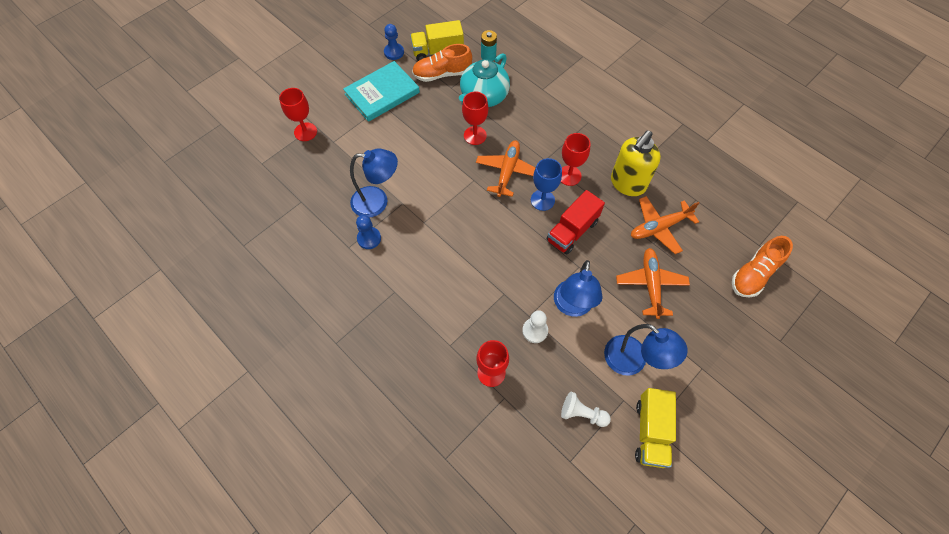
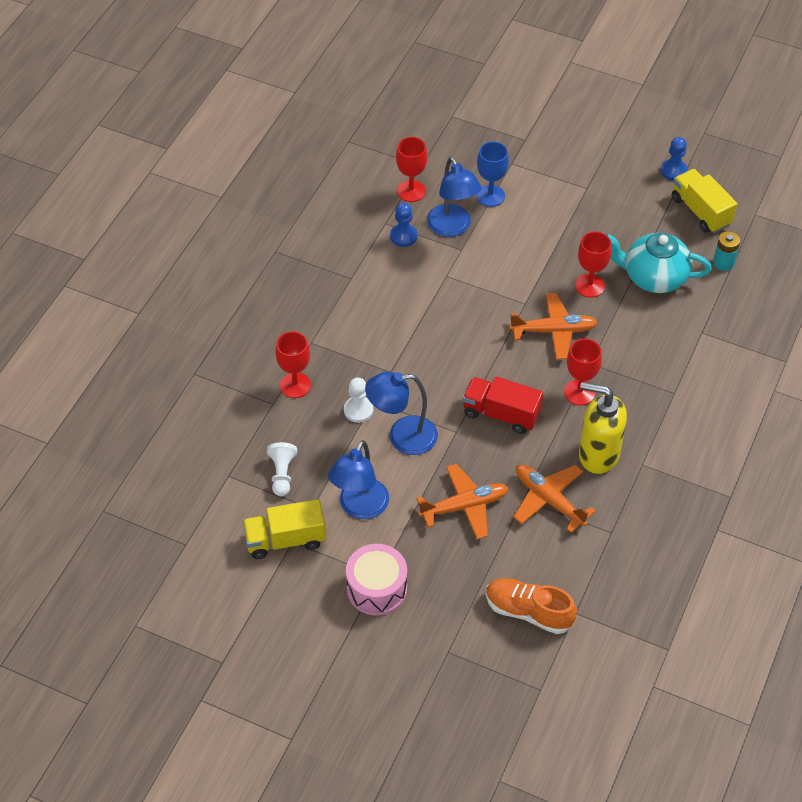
camera: 70 degrees right, 10 degrees down
(305, 132) = (511, 135): red goblet -> red goblet (411, 191)
(382, 93) = (603, 181): turquoise book -> none
(442, 74) = (666, 227): orange shoe -> none
(542, 200) = (530, 375): blue goblet -> blue goblet (490, 196)
(714, 374) = (376, 588): none -> pink drum

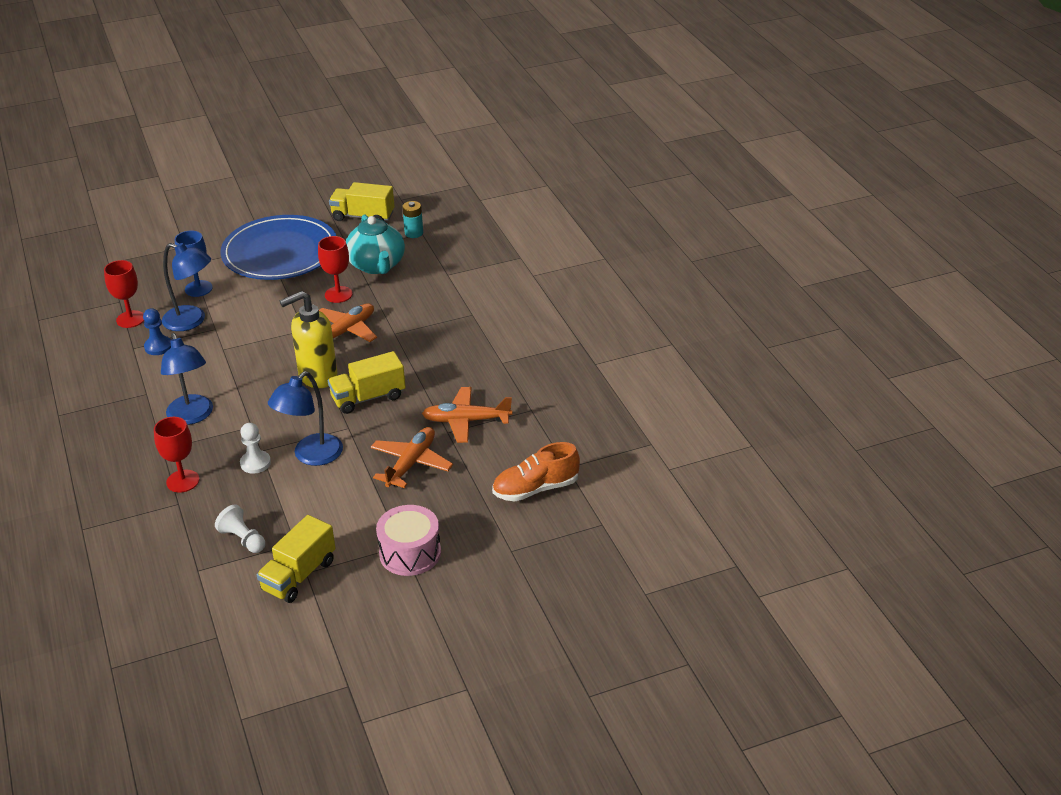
camera: 45 degrees left, 15 degrees down
(360, 508) = (333, 517): blue lamp -> blue lamp (192, 416)
(501, 414) = (368, 397): red truck -> yellow truck
(579, 392) = (408, 352): red goblet -> none
(591, 202) = (280, 252): none -> blue plate
(598, 454) = (466, 376): yellow soap dispenser -> yellow soap dispenser (317, 376)
(653, 277) = (377, 265): turquoise teapot -> turquoise teapot turned 75 degrees counterclockwise
(673, 171) = (316, 207): blue pawn -> none

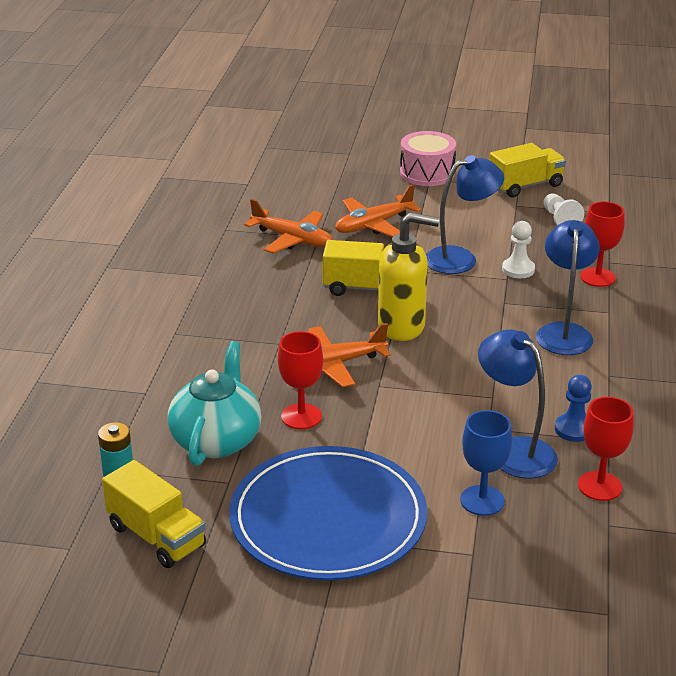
camera: 150 degrees left, 5 degrees down
(535, 489) = (289, 179): orange shoe -> none

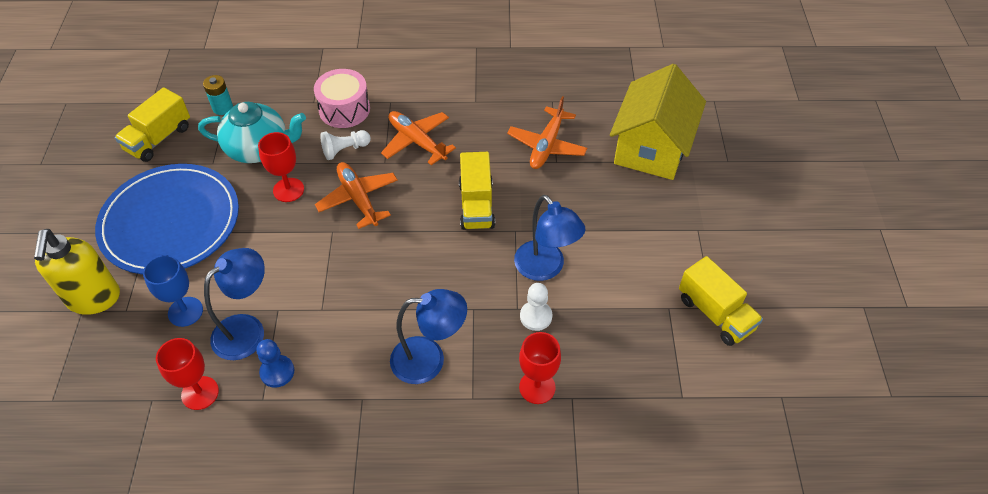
camera: 80 degrees right, 20 degrees up
(318, 185) = (651, 148): none -> yellow house
(373, 225) = (589, 197): orange plane -> orange plane (417, 141)
(402, 327) = (419, 237): yellow soap dispenser -> yellow soap dispenser (94, 299)
(427, 173) = (710, 226): pink drum -> pink drum (344, 109)
(560, 220) = (649, 349): white pawn -> white pawn (345, 150)

